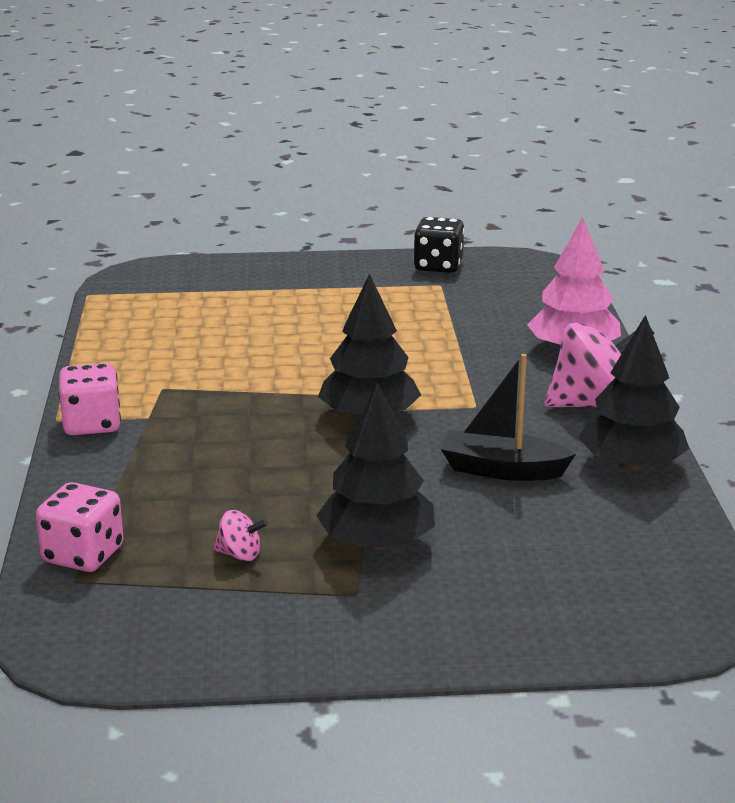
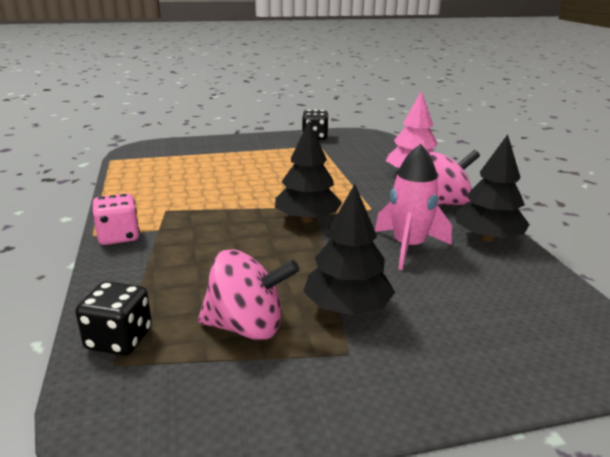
camera: 10 degrees left, 0 degrees up
(83, 555) = (119, 339): pink dice -> black dice
(240, 555) = (247, 327): pink spinning top -> pink spinning top, size x2.24
(502, 470) = (408, 247): black boat -> pink rocket

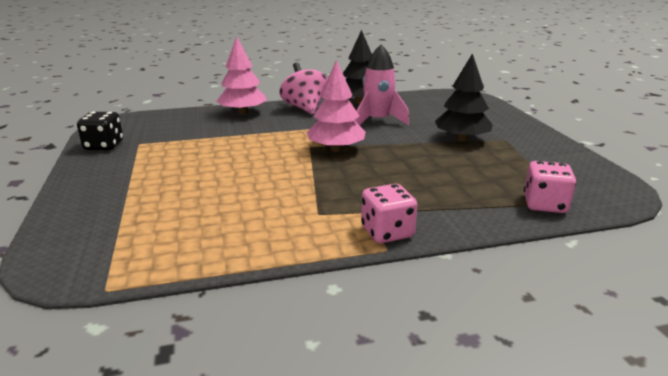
camera: 90 degrees left, 0 degrees up
(119, 339) = (544, 204): black dice -> pink dice
(247, 327) = (500, 165): pink spinning top -> none
(307, 219) = (336, 149): black tree -> pink tree

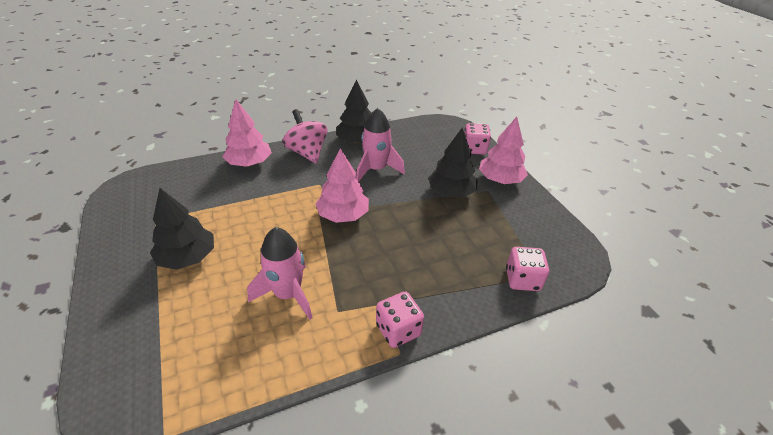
camera: 10 degrees left, 15 degrees up
(104, 146) = (121, 226): black dice -> none
(164, 169) = (187, 257): none -> black tree
(264, 199) = (288, 294): none -> pink rocket
(491, 112) = (474, 149): none -> pink dice
(521, 133) = (500, 180): none -> pink tree

